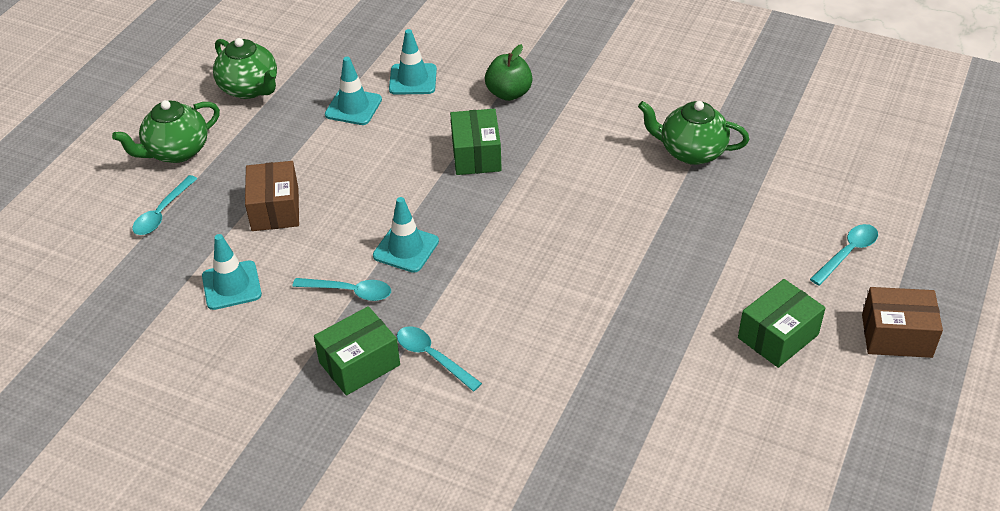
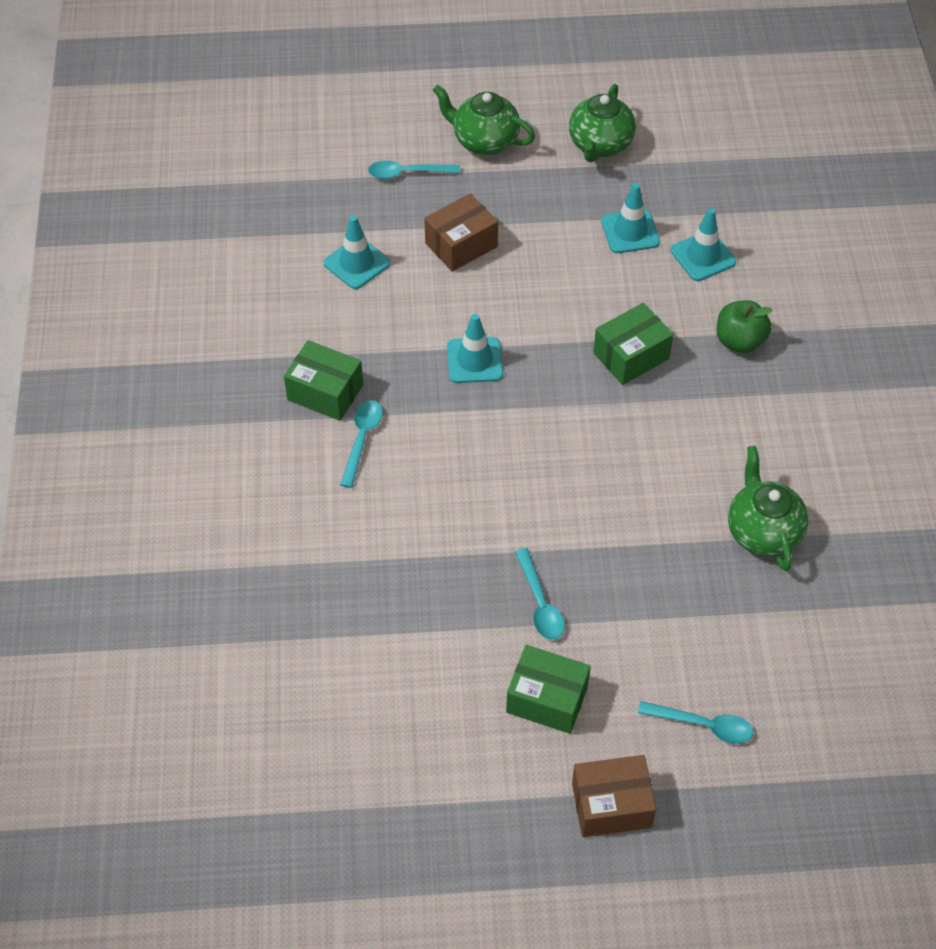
camera: 60 degrees right, 10 degrees up
(349, 292) = (399, 346): turquoise spoon -> turquoise spoon (540, 603)
(896, 336) = (611, 805): brown box -> brown box turned 75 degrees counterclockwise

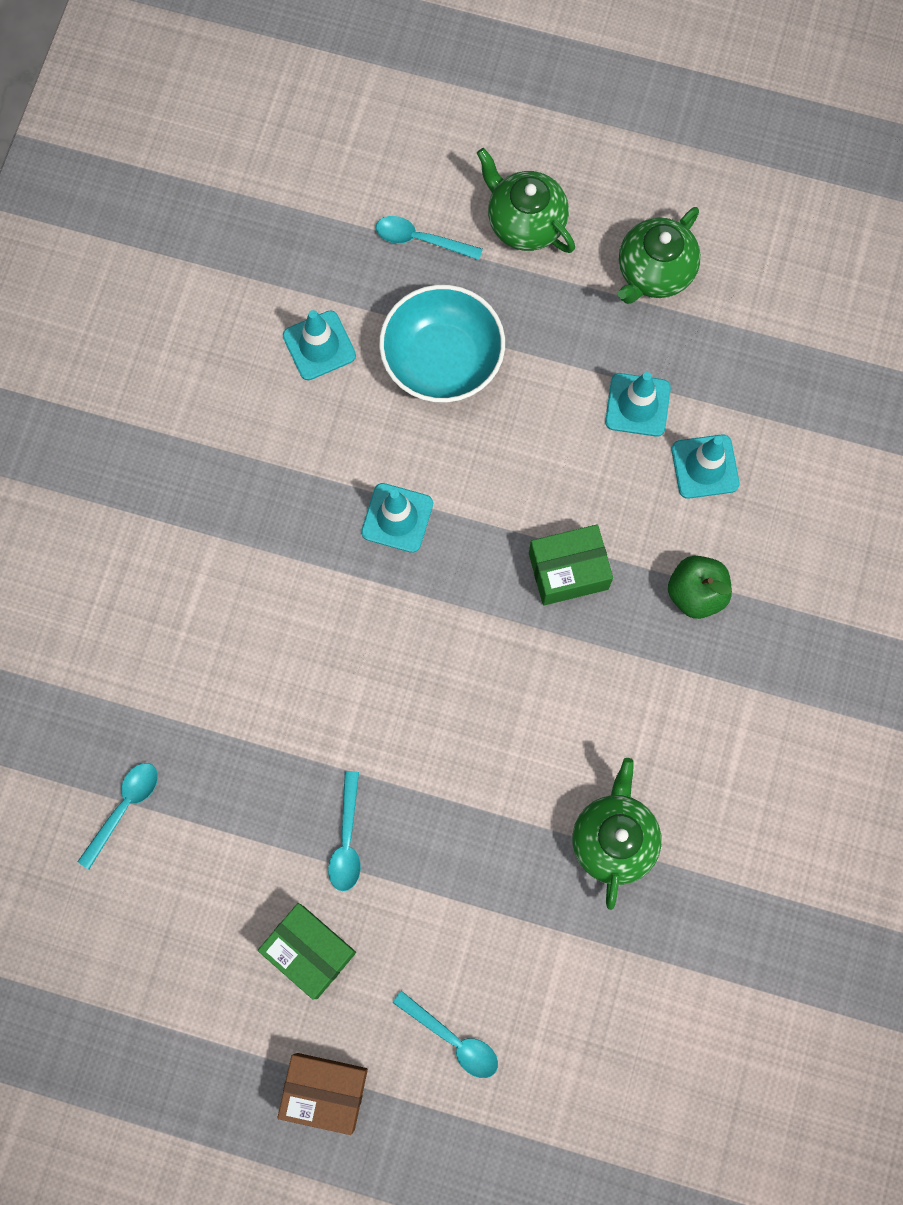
camera: 20 degrees right, 20 degrees up
(325, 392) = (224, 503): green box -> none
(362, 439) = (240, 576): turquoise spoon -> turquoise spoon (124, 808)
(461, 245) = (442, 359): brown box -> turquoise bowl

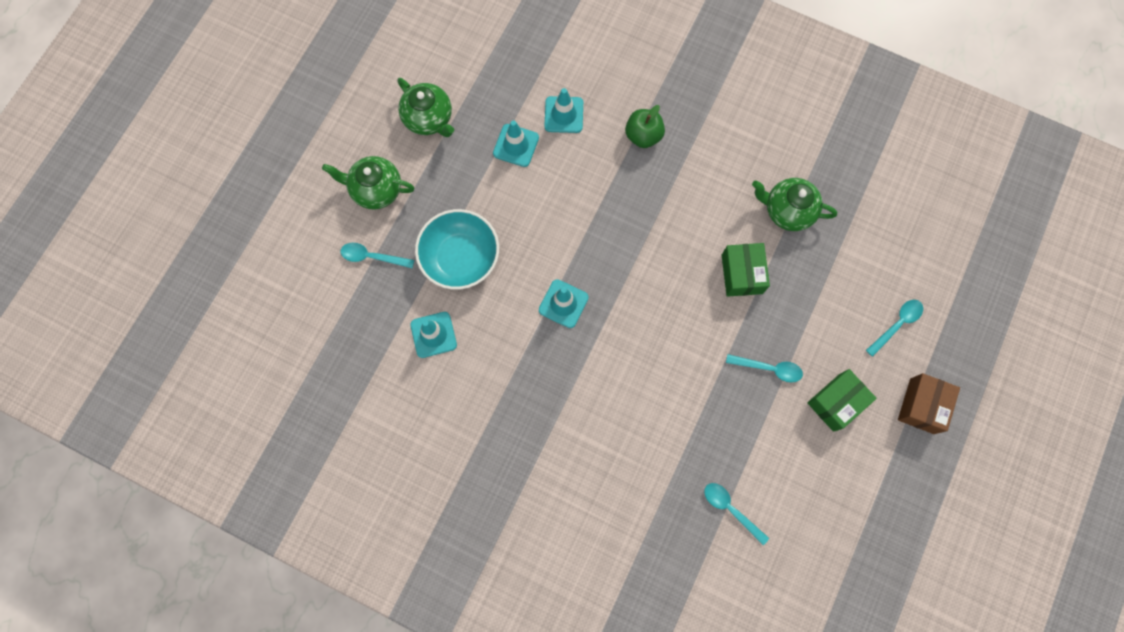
camera: 80 degrees left, 0 degrees up
(421, 240) = (372, 257): turquoise spoon -> turquoise spoon turned 75 degrees clockwise
(525, 222) = (376, 190): green teapot -> green teapot turned 45 degrees clockwise
(568, 571) = (616, 206): green box -> green box (742, 274)

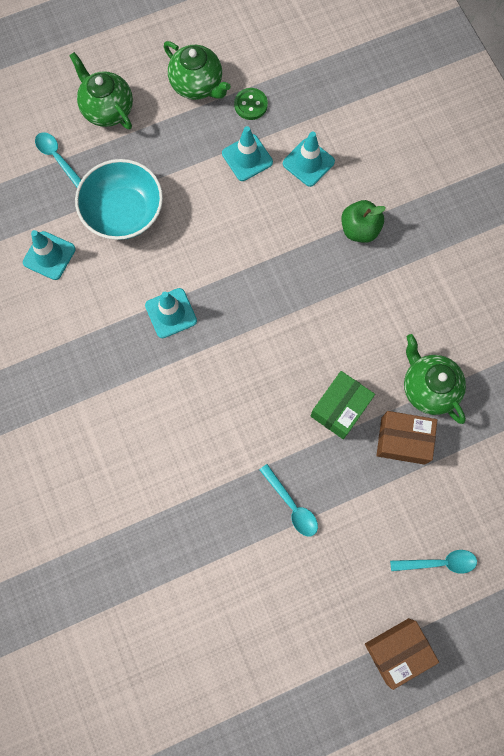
camera: 40 degrees right, 0 degrees up
(429, 119) = (197, 85): green teapot -> green teapot turned 45 degrees counterclockwise
(483, 103) = (250, 105): none -> green button
(730, 509) = (154, 593): turquoise spoon -> none
(802, 261) = (403, 440): none -> brown box
(836, 402) = (324, 582): green box -> none

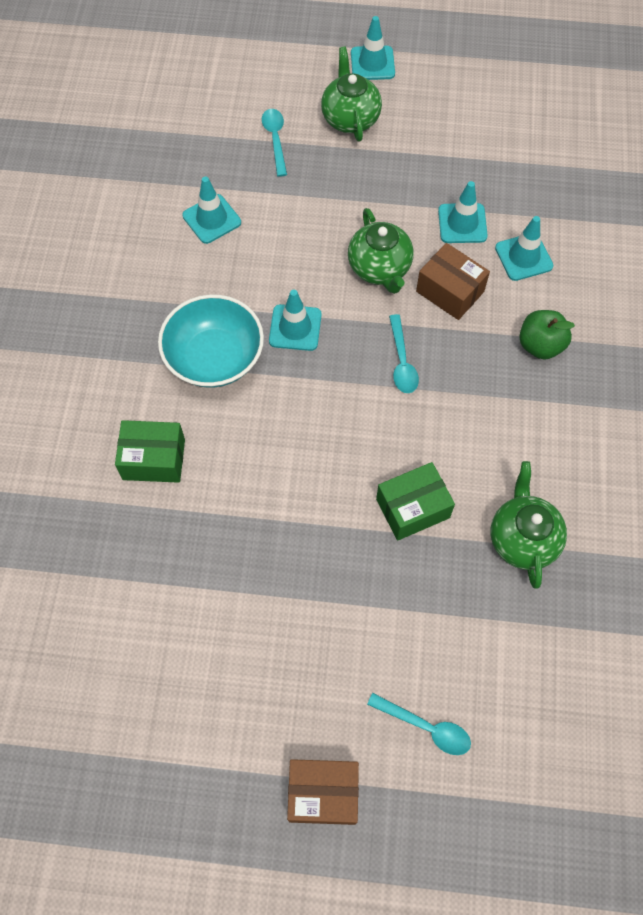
camera: 30 degrees right, 10 degrees down
(96, 50) = (372, 63): none -> turquoise traffic cone
(123, 212) = (308, 215): turquoise bowl -> turquoise bowl (214, 357)
(128, 478) = (154, 459): none -> green box
(197, 85) = (452, 136): green teapot -> green teapot (380, 269)
(250, 105) = (496, 177): green button -> none
(291, 505) = (301, 576): turquoise spoon -> turquoise spoon (402, 361)
(403, 440) = (462, 577): brown box -> brown box (450, 291)

